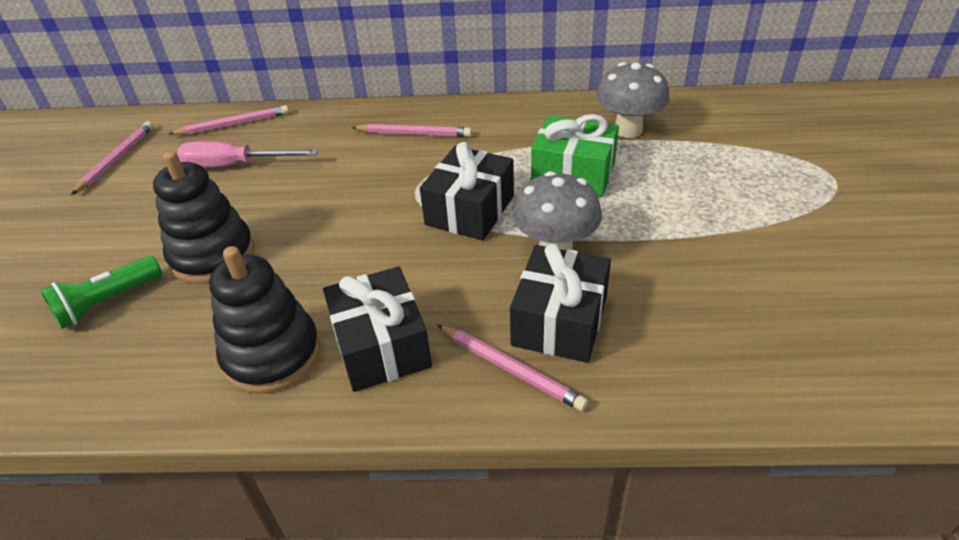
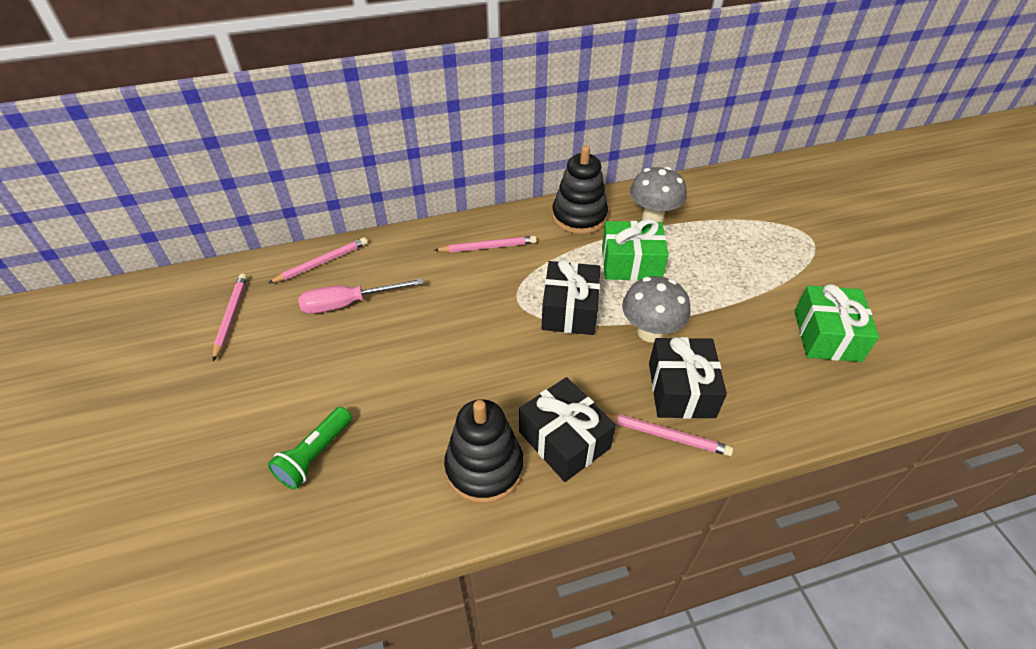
camera: 20 degrees left, 5 degrees up
(212, 255) = (381, 392): black stacking toy -> black stacking toy (579, 217)
(801, 296) = (827, 335): none -> green gift

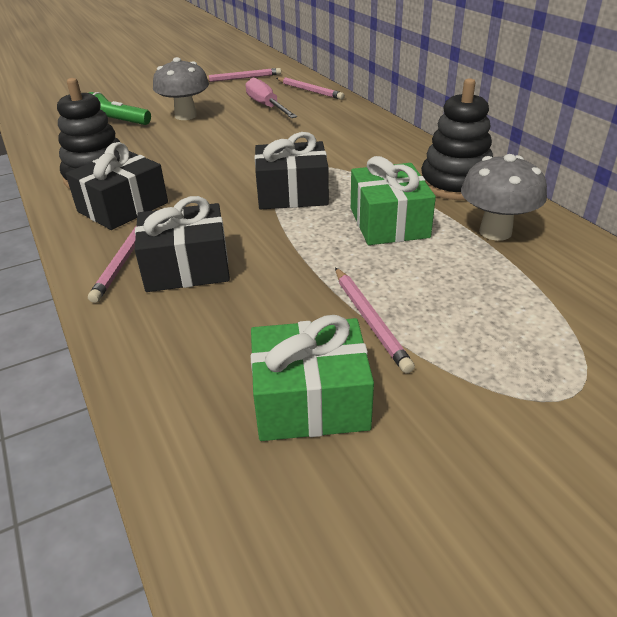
camera: 80 degrees right, 10 degrees down
(488, 247) = (367, 145): pink pencil -> pink pencil (370, 321)
(650, 332) = (273, 242): grey mushroom -> grey mushroom (186, 116)

